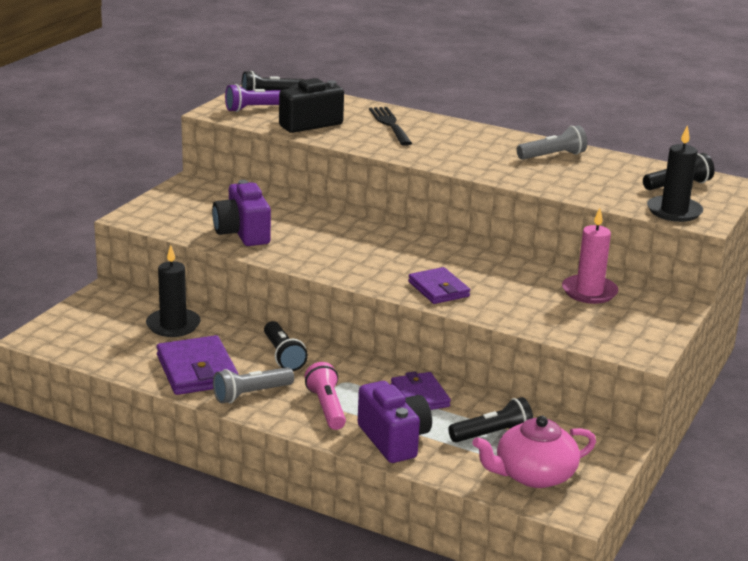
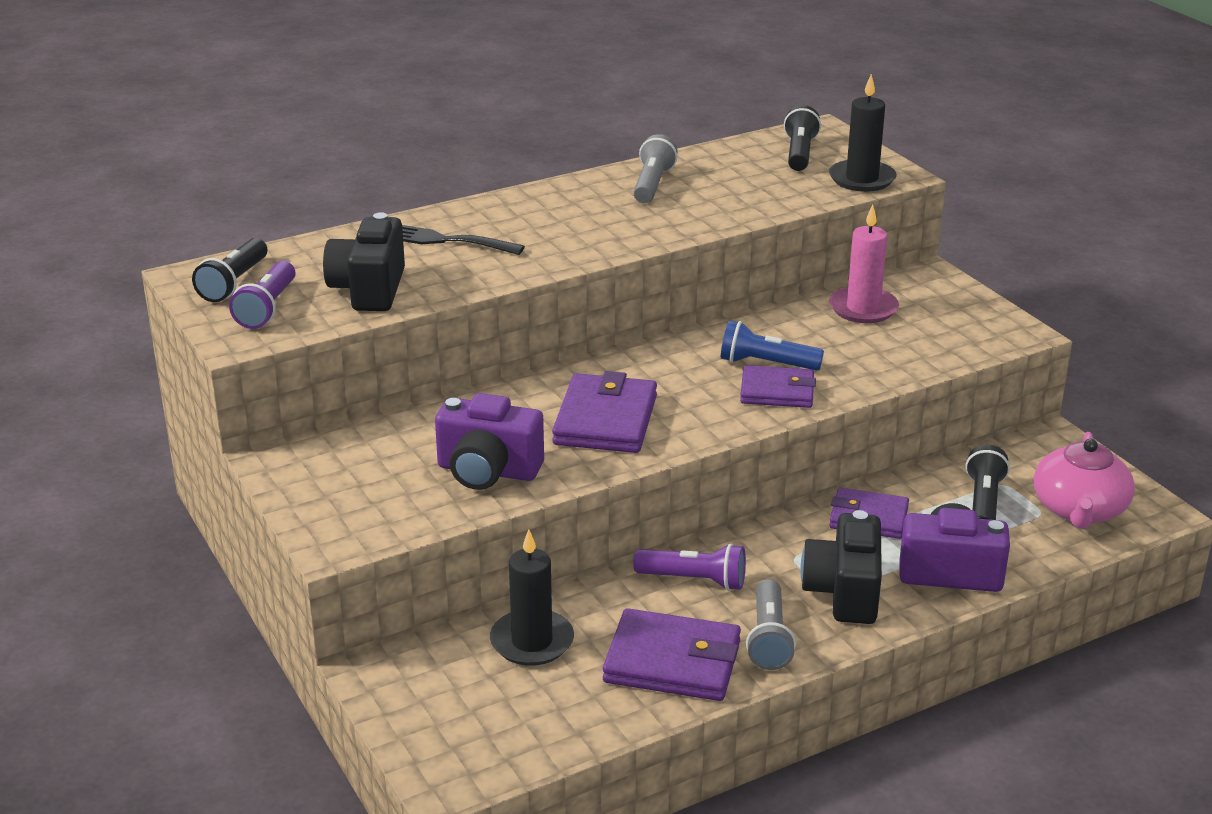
camera: 55 degrees left, 5 degrees up
(283, 356) = (694, 580): black flashlight -> purple flashlight
(326, 407) = (844, 592): pink flashlight -> black camera
(336, 249) = (606, 420): none -> purple wallet
(467, 278) = (766, 364): none -> blue flashlight

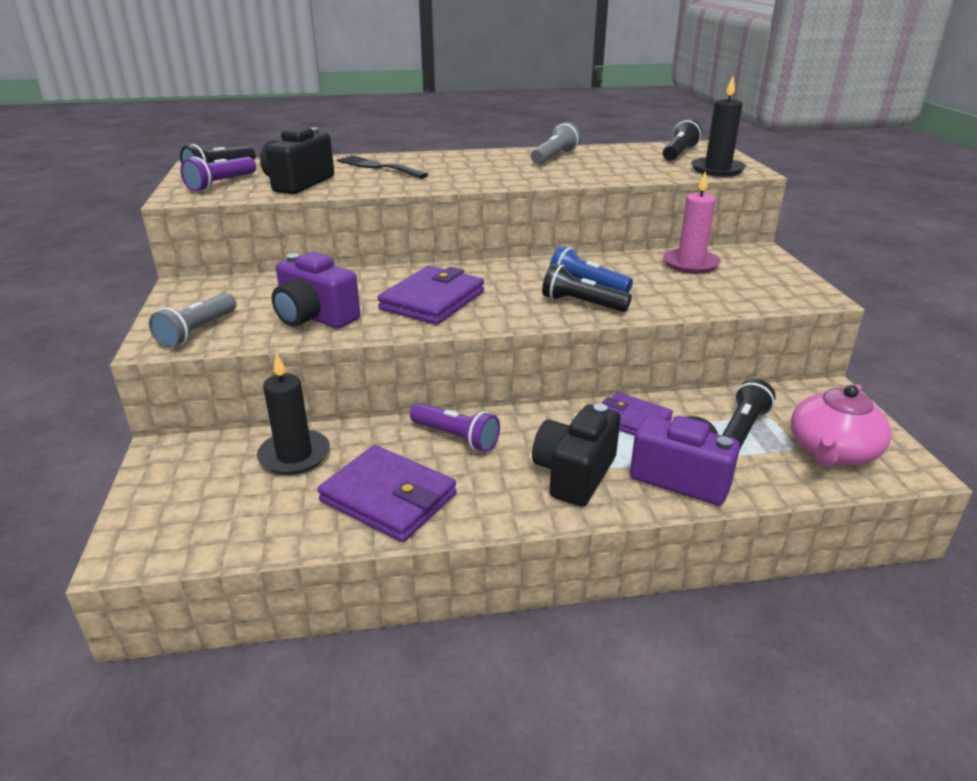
camera: 20 degrees right, 0 degrees up
(769, 638) = (483, 498): grey flashlight -> grey flashlight (197, 332)
(777, 391) = (581, 304): purple wallet -> black flashlight

